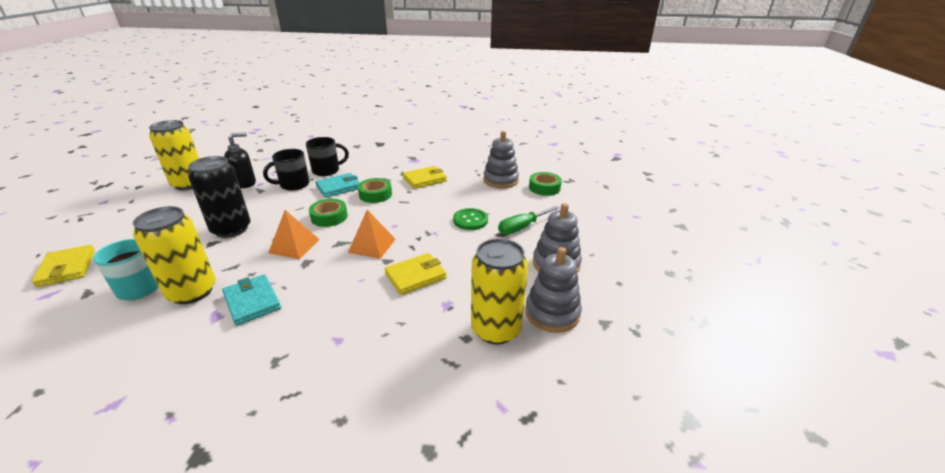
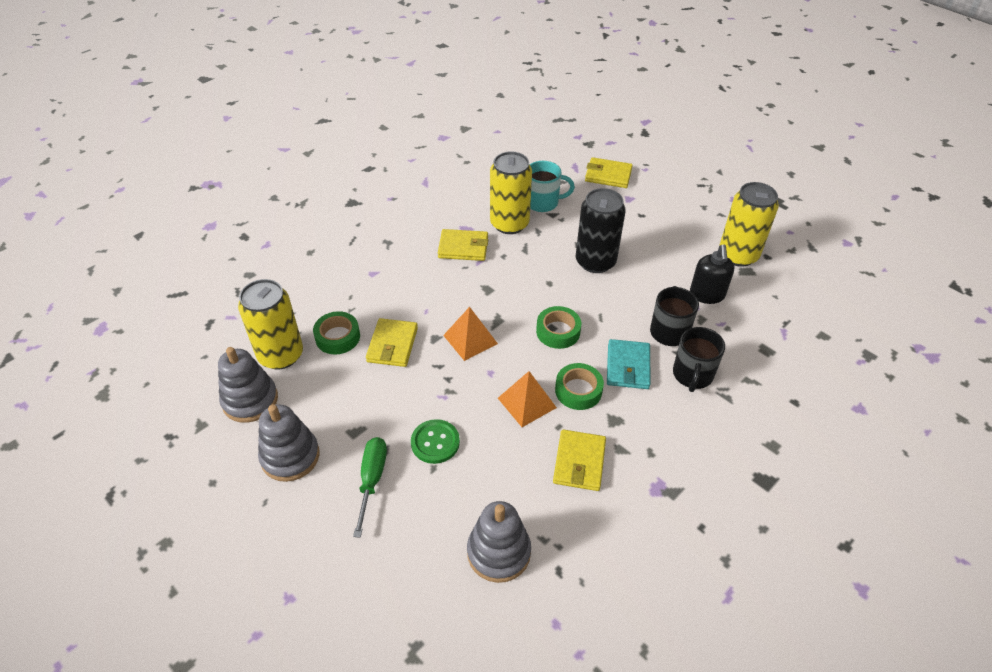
camera: 130 degrees right, 15 degrees up
(252, 302) = (463, 247): turquoise wallet -> yellow wallet
(294, 246) = (523, 290): orange pyramid -> orange pyramid (527, 403)
(544, 188) = (427, 592): green tape -> green tape (337, 337)

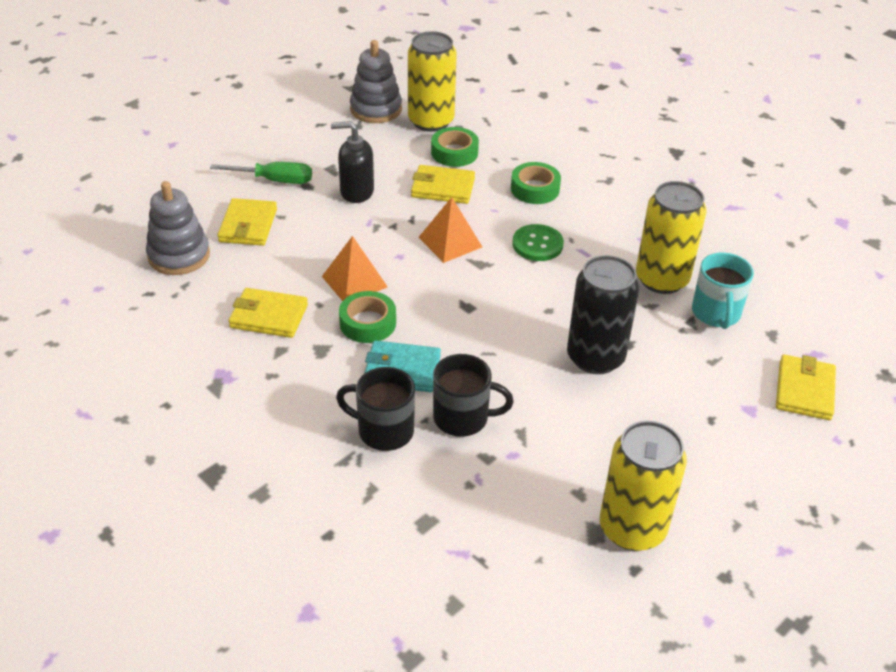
camera: 90 degrees right, 5 degrees down
(290, 456) = (309, 135): grey stacking toy -> none
(435, 442) = (311, 217): green button -> green button (537, 244)
(463, 247) = (607, 238): yellow wallet -> yellow wallet (248, 225)
(558, 331) = (462, 312): green tape -> green tape (535, 189)
(707, 295) = (536, 472): black soap dispenser -> black soap dispenser (356, 192)

